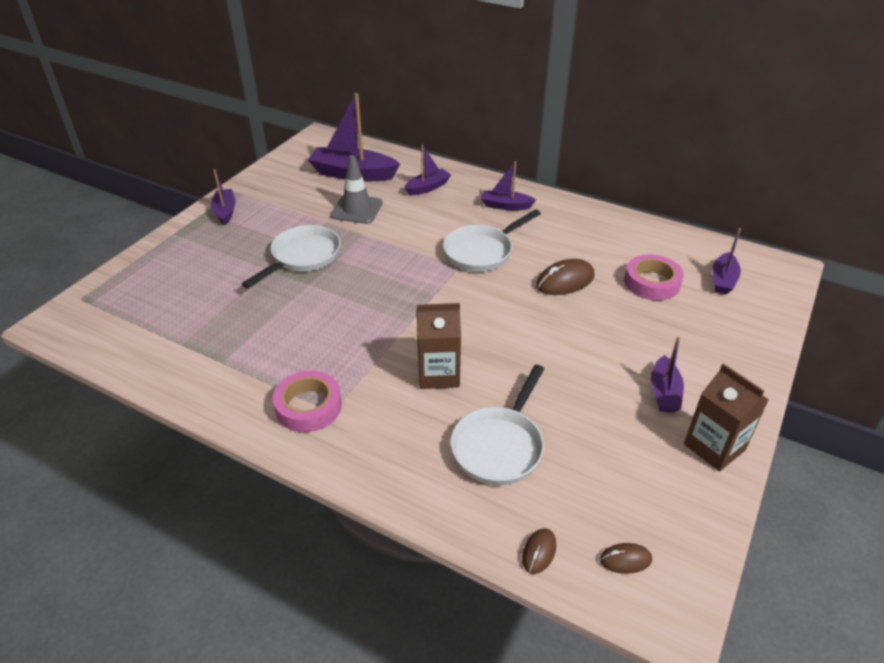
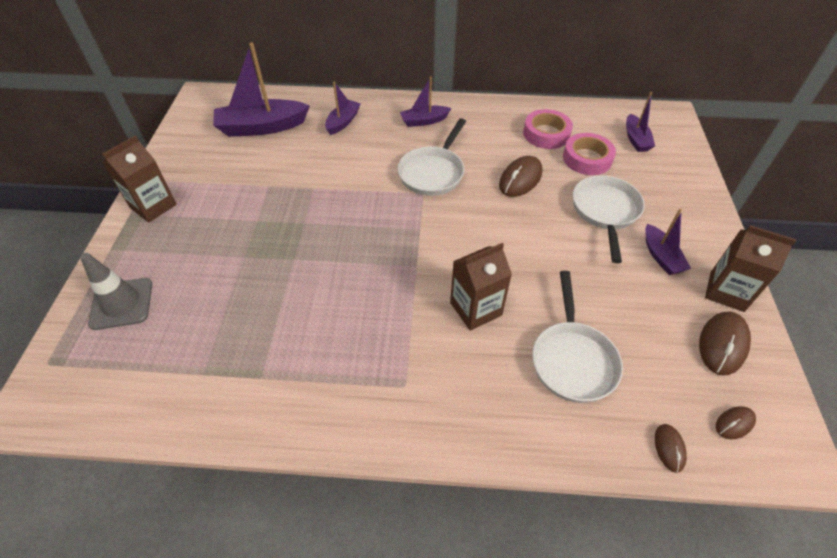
camera: 25 degrees left, 10 degrees up
(225, 211) = (153, 206): purple boat -> brown carton
(303, 257) = (269, 231): white pan -> white pan (605, 212)
(308, 406) = (380, 391): pink tape -> pink tape (546, 134)
(357, 209) = (290, 164): grey traffic cone -> grey traffic cone (121, 303)
(669, 490) = (722, 344): none -> brown mouse

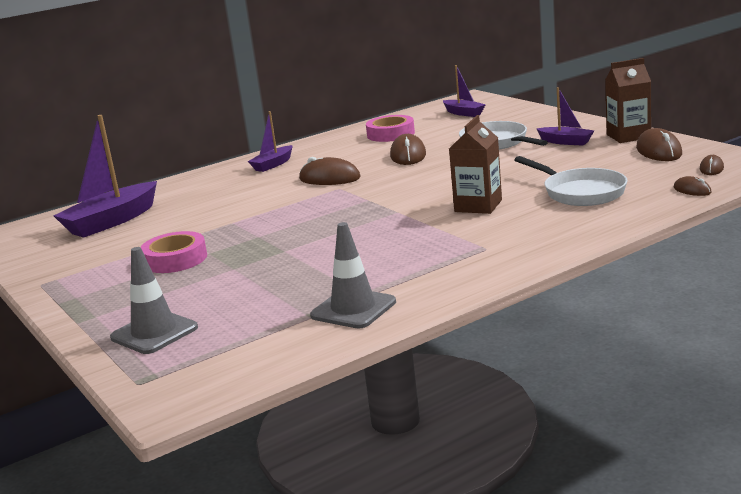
camera: 35 degrees left, 30 degrees down
(153, 206) = (77, 290): brown carton -> none
(234, 390) = (353, 309): none -> grey traffic cone
(343, 122) = (194, 191): purple boat -> none
(433, 173) = (329, 178): white pan -> brown mouse
(587, 159) = (442, 131): pink tape -> pink tape (175, 259)

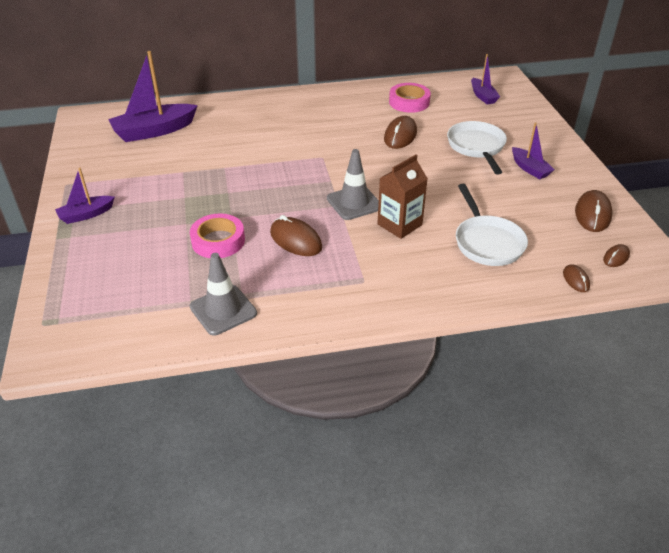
camera: 20 degrees right, 20 degrees up
(154, 333) = (89, 273): grey traffic cone -> grey traffic cone (354, 203)
(175, 259) = (159, 195): pink tape -> pink tape (218, 241)
(273, 165) = (301, 107): purple boat -> purple boat (86, 215)
(329, 178) = (325, 142): brown mouse -> brown mouse (296, 240)
(628, 136) = (585, 182): brown carton -> none

